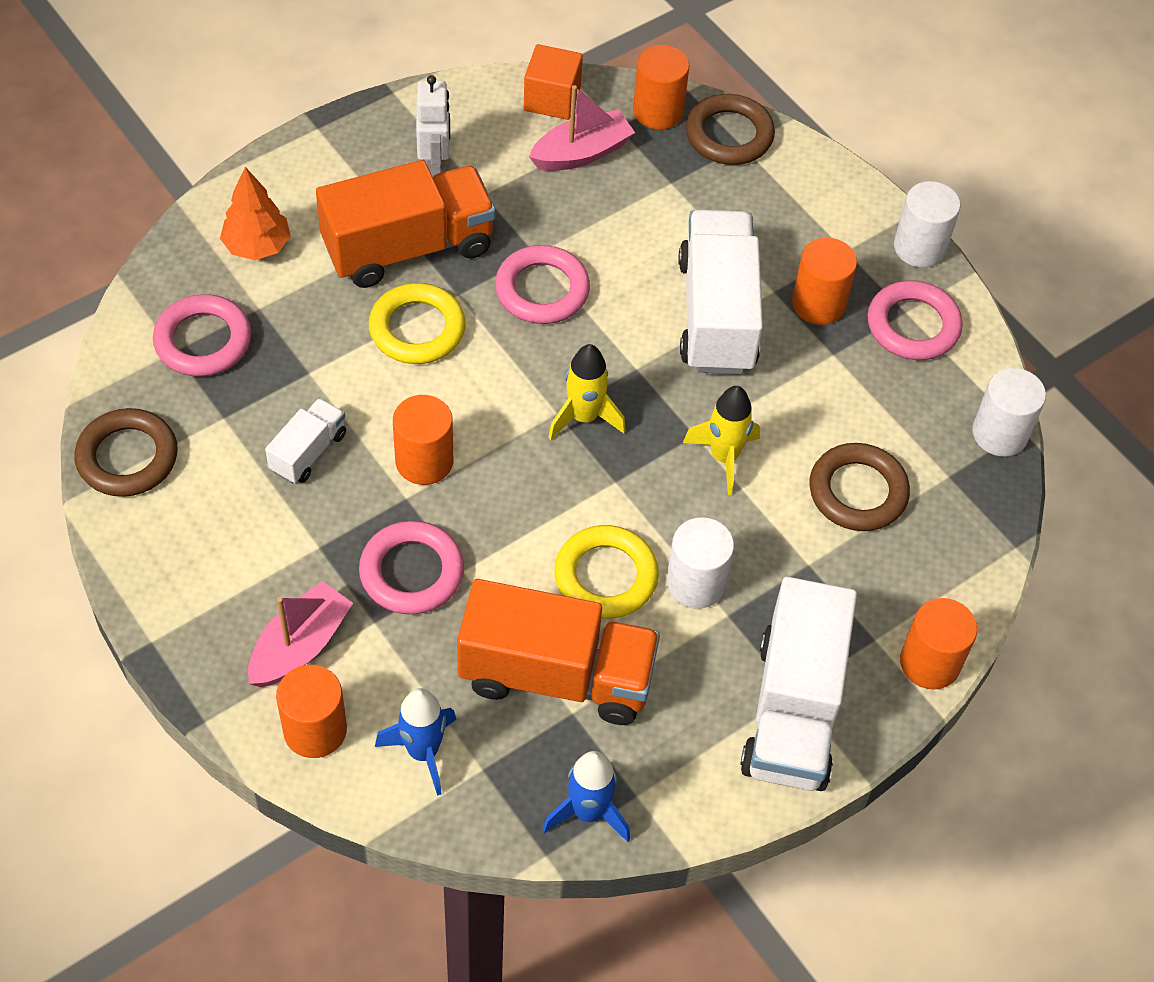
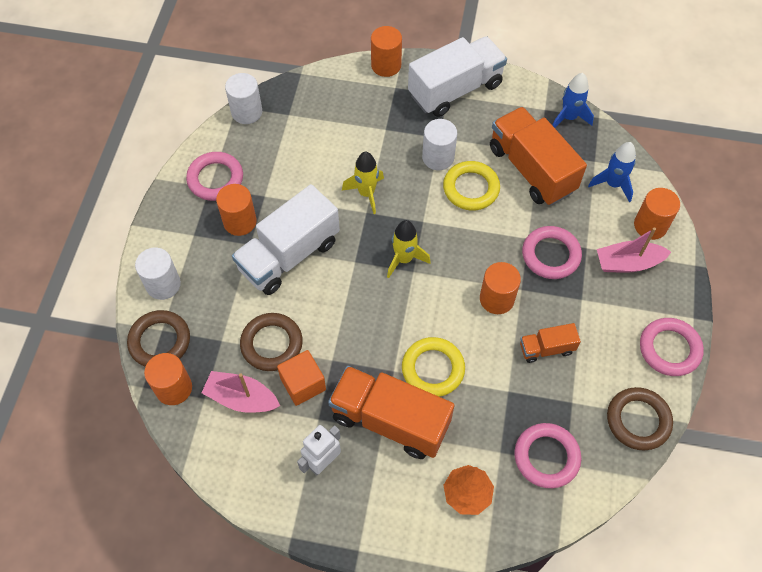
camera: 130 degrees left, 5 degrees up
(308, 452) = (546, 348): white truck -> orange truck
(542, 290) = (351, 337): pink ring -> pink ring (669, 349)
(552, 99) = (215, 448): orange cube -> orange cube (303, 384)
(857, 492) = (331, 137): brown ring -> brown ring (271, 344)
(919, 247) = (161, 208): white cylinder -> white cylinder (163, 284)

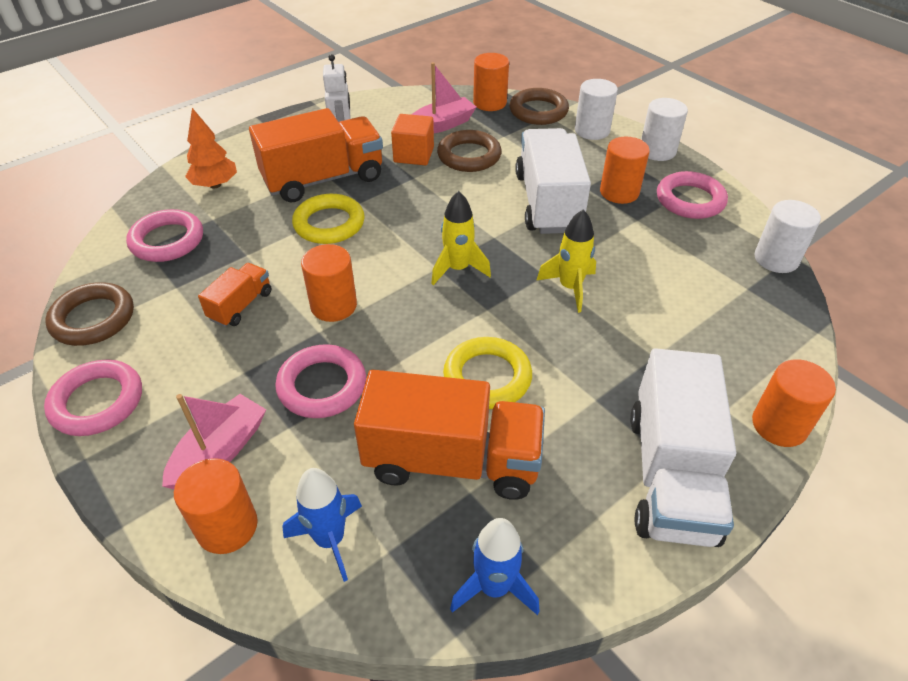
camera: 130 degrees right, 15 degrees down
(438, 157) = (564, 377): white cylinder -> white cylinder (657, 151)

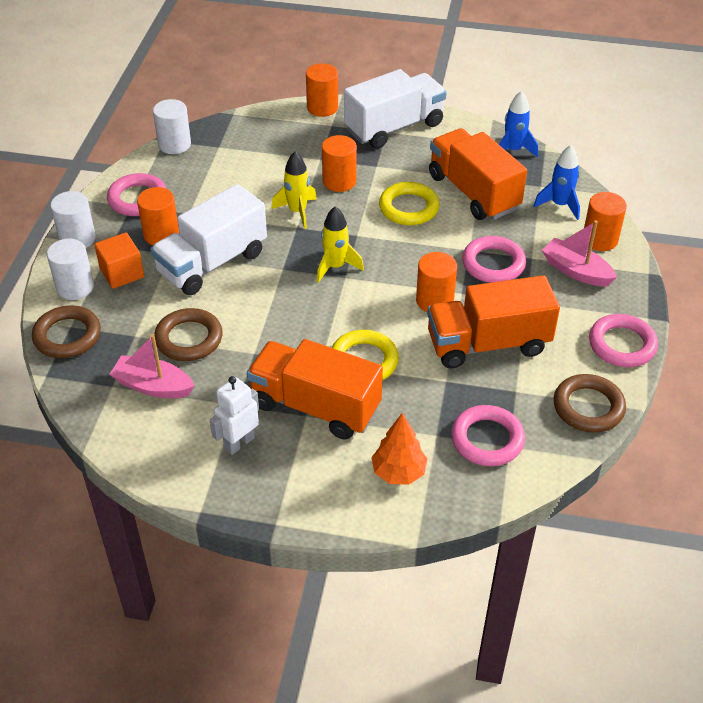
camera: 130 degrees left, 0 degrees up
(220, 452) = (576, 271): pink boat -> pink boat turned 45 degrees clockwise
(241, 305) = (488, 344): orange truck -> orange truck, size x2.03
(413, 155) = (221, 374): orange cube -> orange cube (122, 273)
(489, 103) = (79, 377): orange cylinder -> orange cylinder (339, 181)

